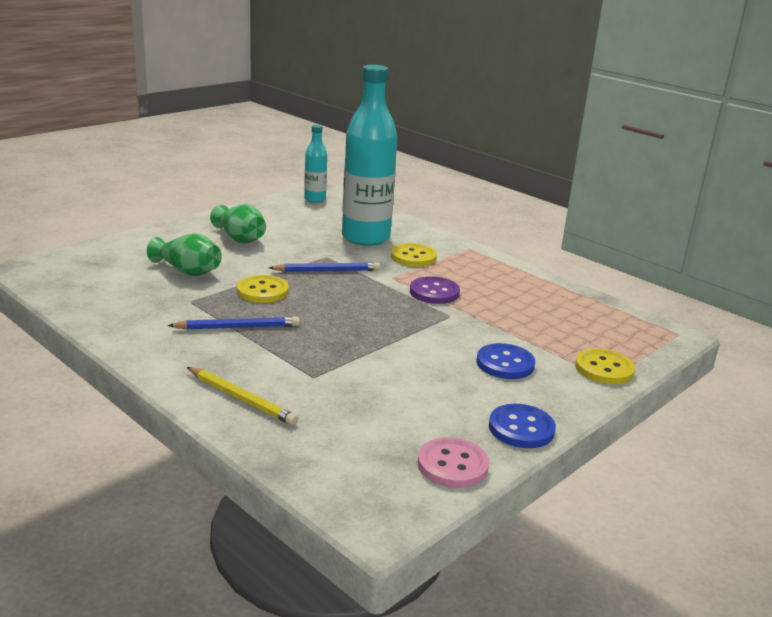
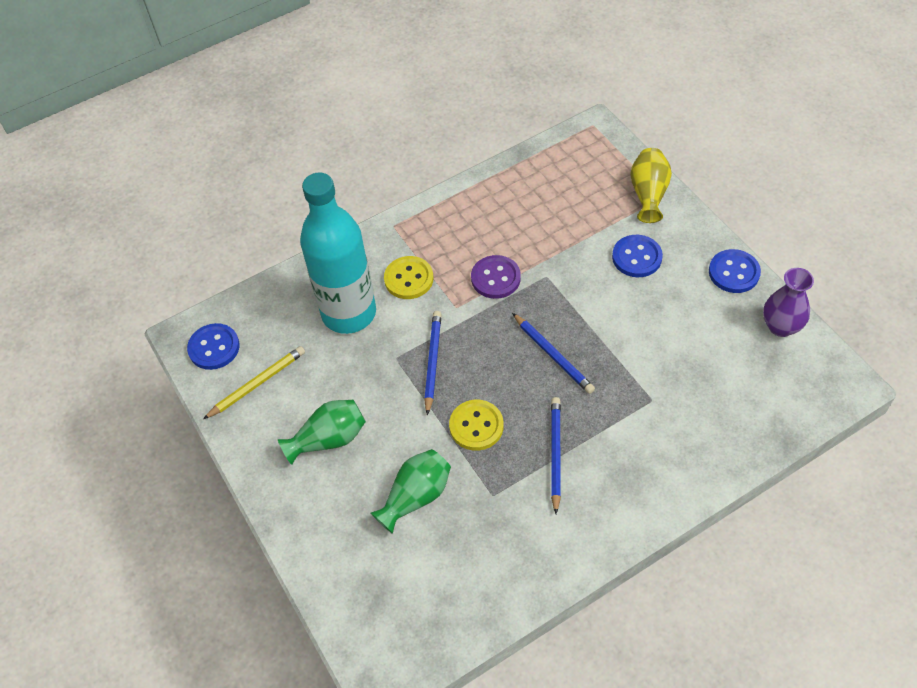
camera: 70 degrees left, 30 degrees up
(241, 399) = (687, 458): yellow pencil -> yellow pencil (257, 383)
(315, 199) = (214, 348): turquoise bottle -> blue button
(353, 322) = (553, 355): none -> blue pencil
(452, 465) = (781, 326): pink button -> purple vase
(604, 369) = (648, 194): yellow button -> yellow vase

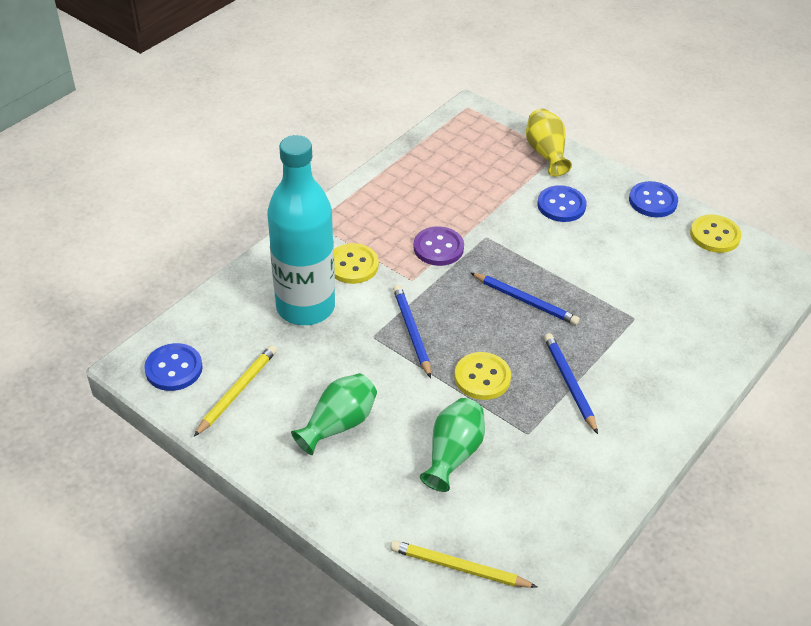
camera: 25 degrees left, 10 degrees down
(373, 609) = (459, 567): none -> yellow pencil
(781, 326) = (715, 235): purple vase -> yellow button

